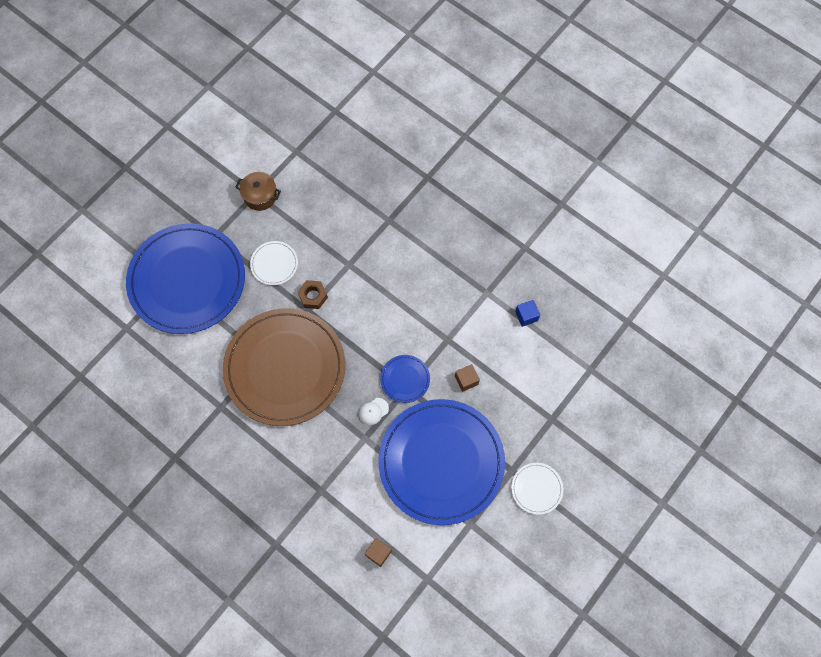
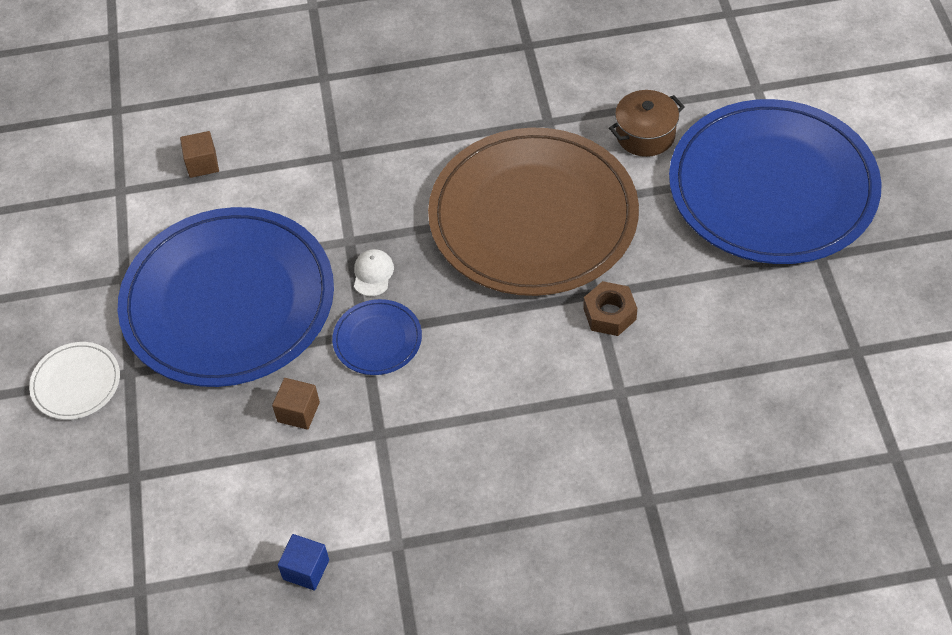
camera: 135 degrees right, 15 degrees down
(260, 196) = (846, 354): brown pot -> brown pot (645, 135)
(274, 264) = (707, 300): white plate -> none

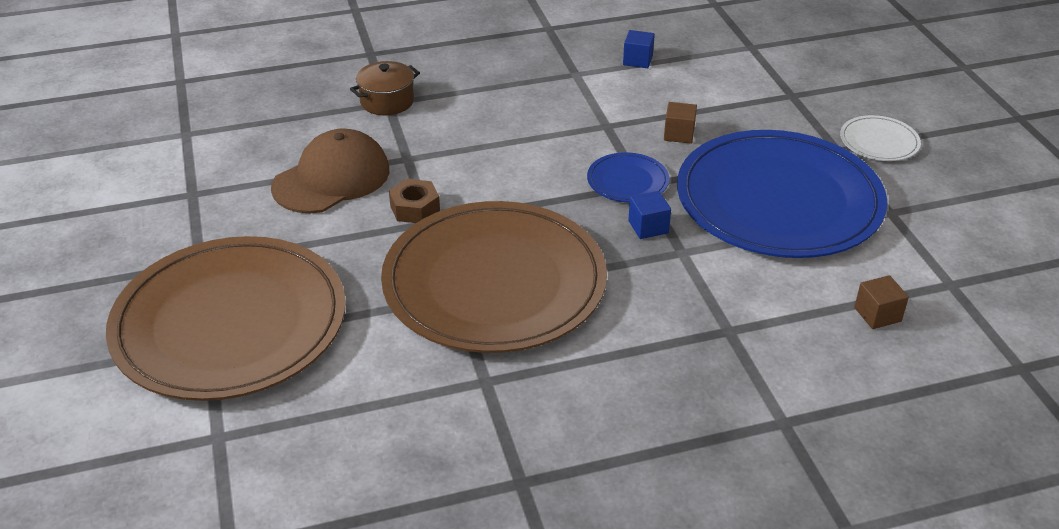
camera: 170 degrees right, 15 degrees down
(373, 274) = (648, 227): white cap -> blue cube
(645, 135) = (367, 371): brown pot -> brown pot (387, 101)
(704, 365) = (331, 178): none -> brown cap
(772, 187) = (230, 323): blue plate -> brown plate

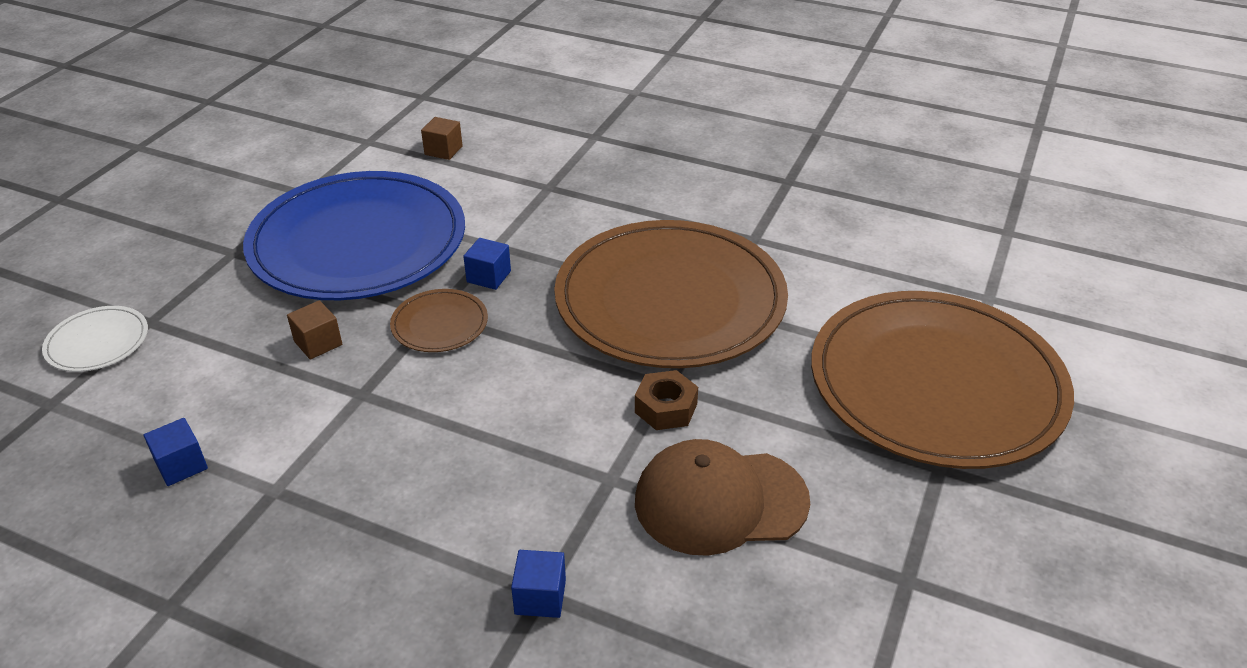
camera: 140 degrees left, 0 degrees up
(387, 101) = (540, 597): brown pot -> blue cube
(627, 181) = (439, 324): blue plate -> brown plate
(879, 141) = (191, 241): white plate -> white plate (97, 342)

